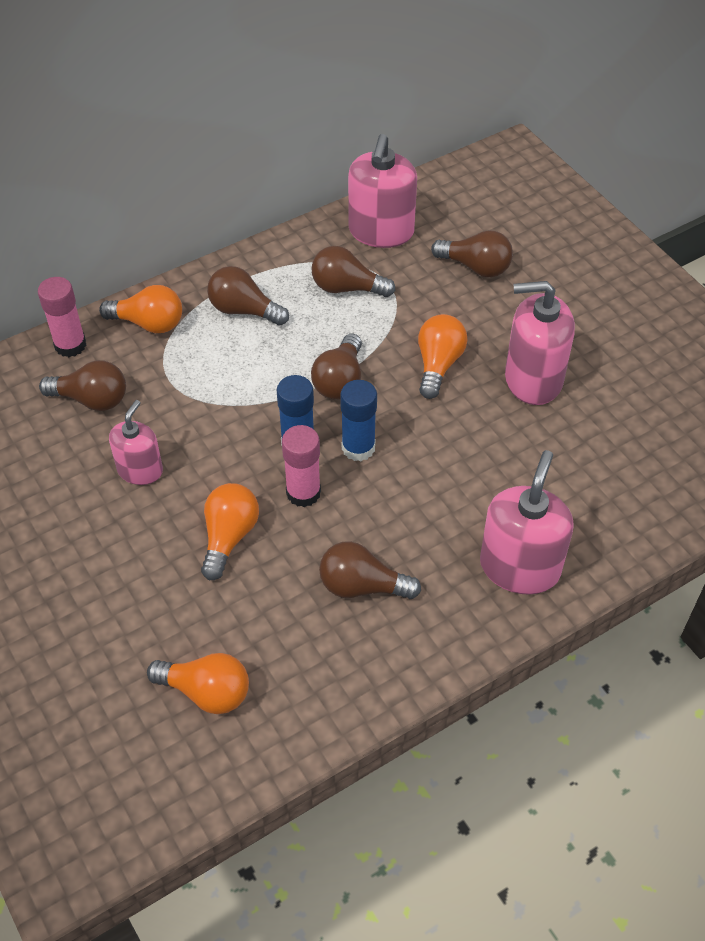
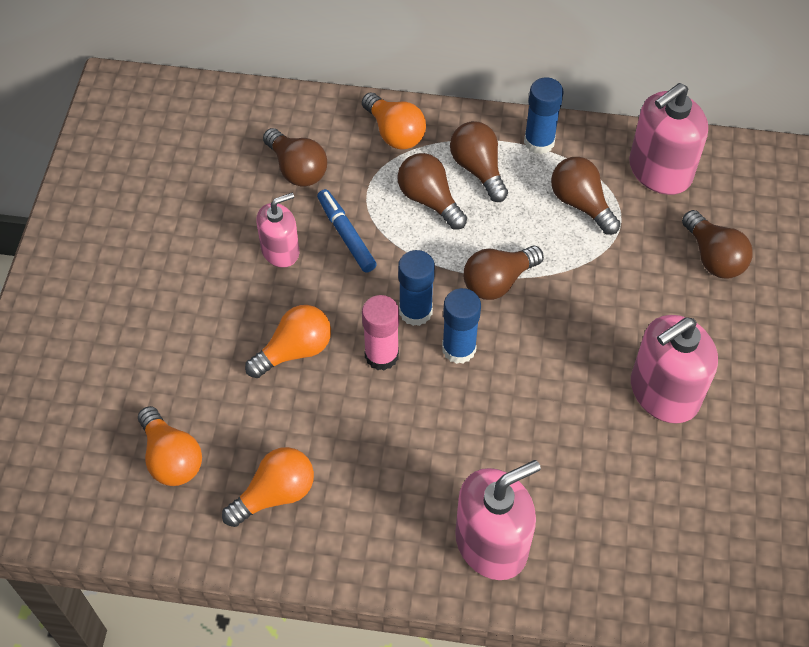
camera: 40 degrees right, 5 degrees up
(70, 345) = (321, 113): pink glue stick -> none
(184, 423) = (346, 235): none -> blue marker
(272, 263) = (539, 142): none -> blue glue stick
(362, 586) = (354, 464): brown light bulb -> brown light bulb (429, 200)
(438, 364) = (593, 323): orange light bulb -> orange light bulb (275, 494)
(533, 379) = (664, 392): pink soap dispenser -> pink soap dispenser turned 75 degrees counterclockwise

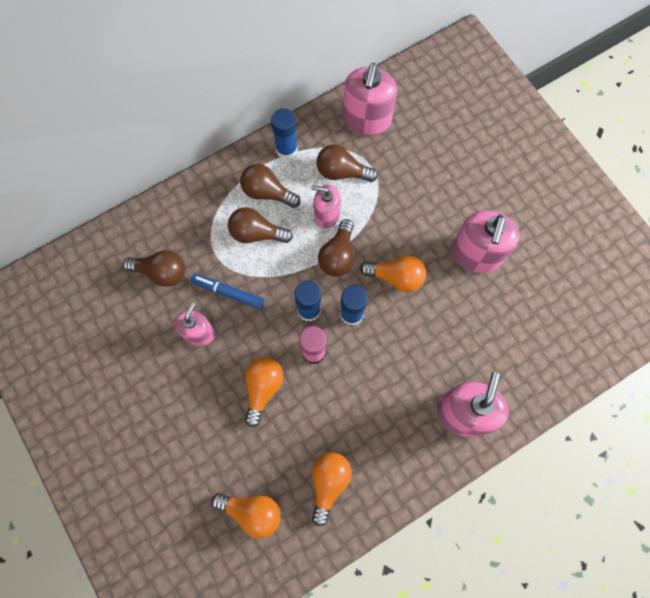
camera: 40 degrees left, 15 degrees up
(394, 133) = (199, 204): orange light bulb -> orange light bulb (396, 277)
(523, 233) = (326, 214): none -> pink soap dispenser
(713, 257) = (436, 153): brown light bulb -> none

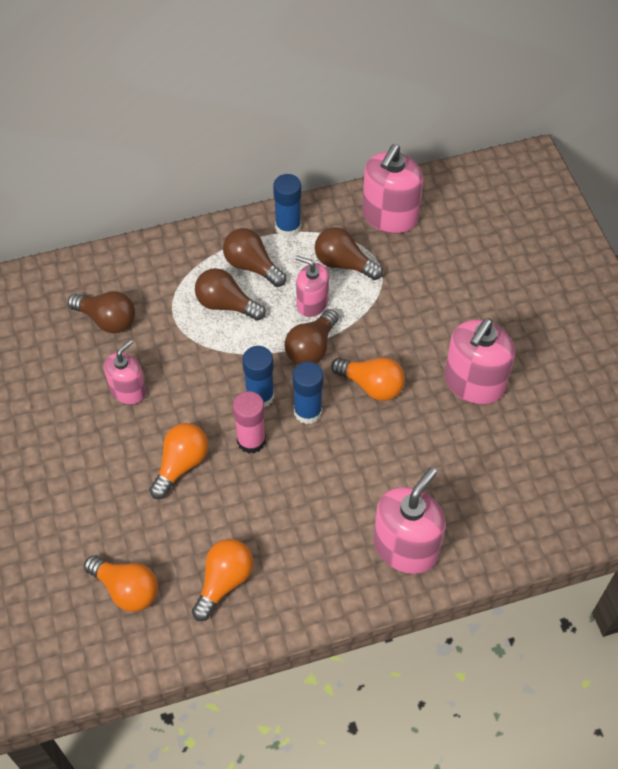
camera: 15 degrees right, 15 degrees down
(228, 292) = (174, 357): blue marker -> none

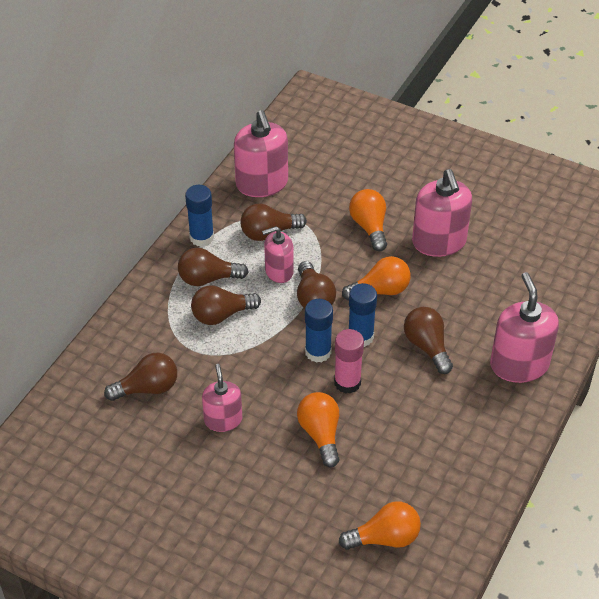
camera: 45 degrees left, 10 degrees down
(224, 582) = (440, 478): orange light bulb -> orange light bulb (369, 227)
(350, 465) = (427, 347): none -> brown light bulb

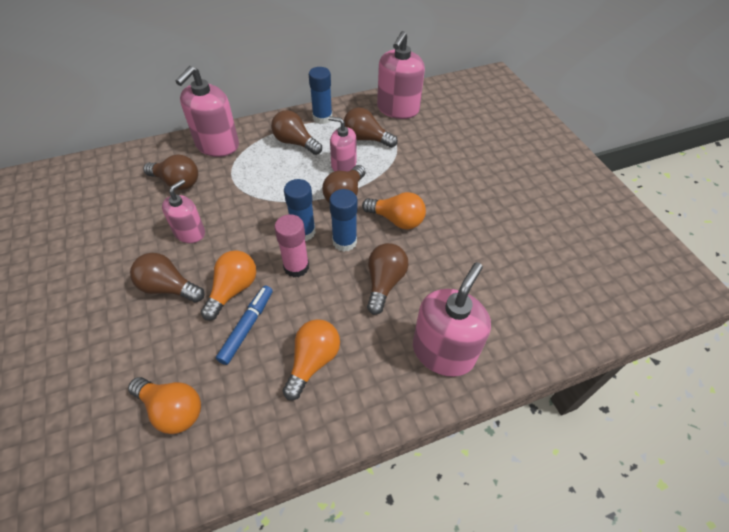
camera: 40 degrees right, 5 degrees up
(221, 315) = (275, 168): brown light bulb -> brown light bulb (169, 287)
(366, 450) = (247, 327): none -> blue marker
(369, 227) = (439, 174): orange light bulb -> orange light bulb (313, 361)
(439, 242) = (480, 214): pink soap dispenser -> pink soap dispenser (217, 145)

